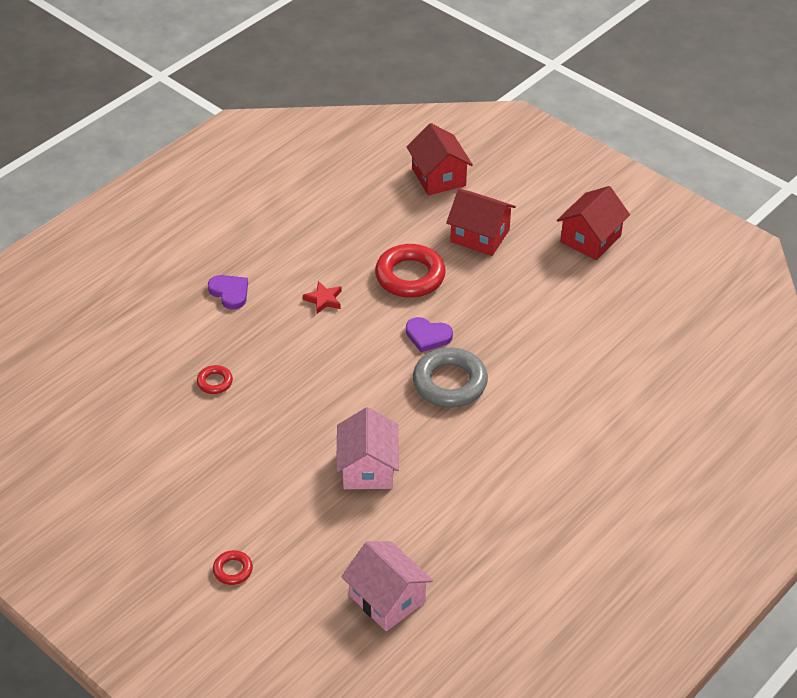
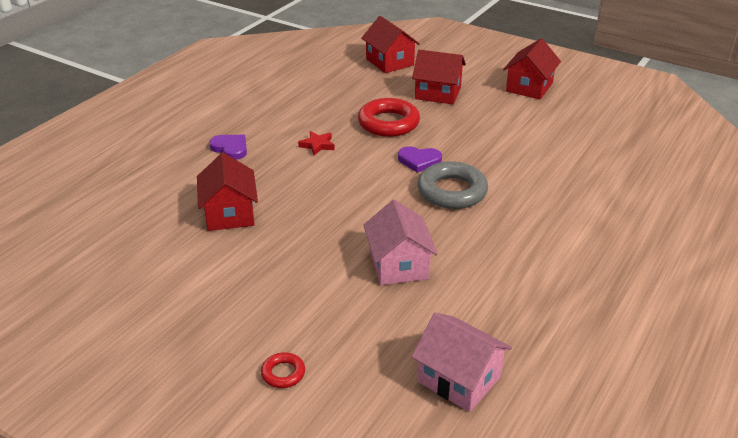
camera: 10 degrees left, 10 degrees down
(215, 382) = (229, 213): red ring -> red house

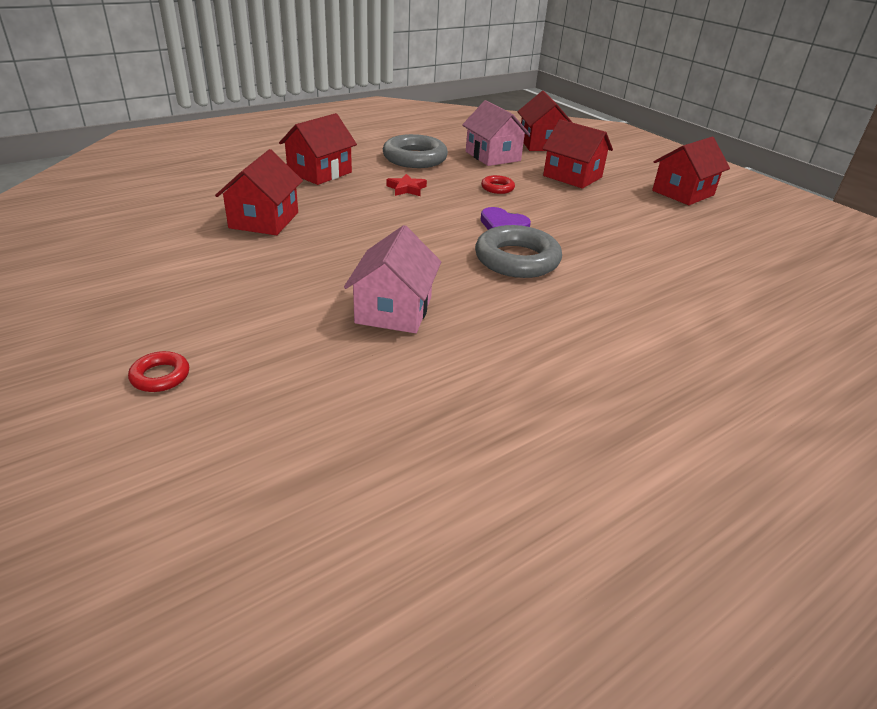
camera: 20 degrees right, 0 degrees up
(230, 148) = (319, 172): purple heart -> red house
(297, 109) = (415, 158): none -> grey ring
(388, 123) = (497, 188): red ring -> red ring, size x0.48
(459, 379) = (355, 453): pink house -> pink house (492, 156)

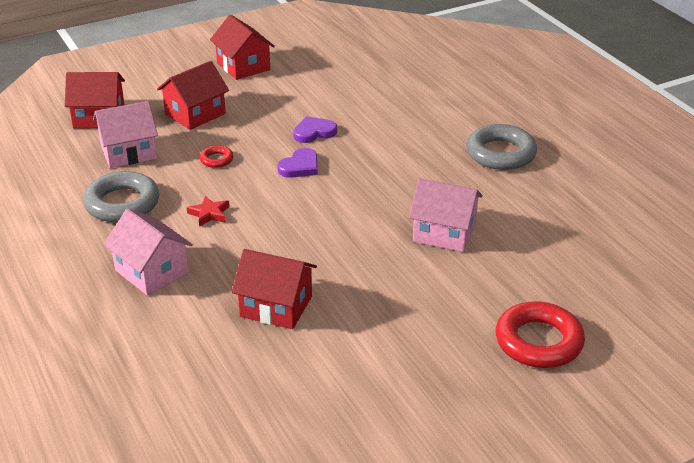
camera: 80 degrees left, 0 degrees up
(160, 376) = (538, 341): red ring -> red ring, size x2.08
(319, 172) = (151, 271): red house -> pink house
(517, 259) = (365, 168): grey ring -> grey ring (500, 153)
(575, 230) = (314, 132): none -> purple heart

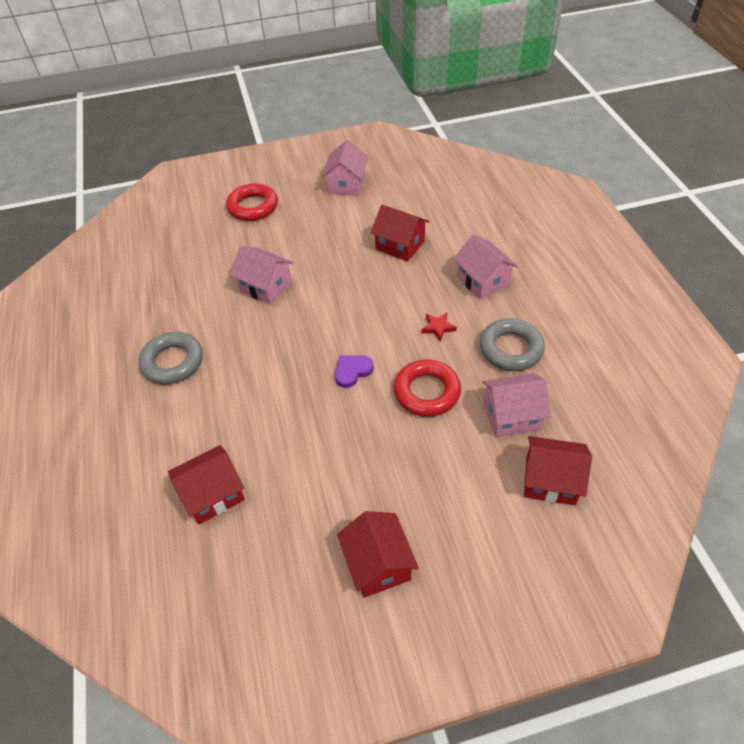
camera: 165 degrees left, 15 degrees up
(195, 114) = (444, 469): red house -> red house (213, 494)
(216, 160) = (426, 392): red ring -> red ring, size x2.08
(314, 132) = (327, 418): purple heart -> none
(398, 405) = (346, 184): none -> pink house

